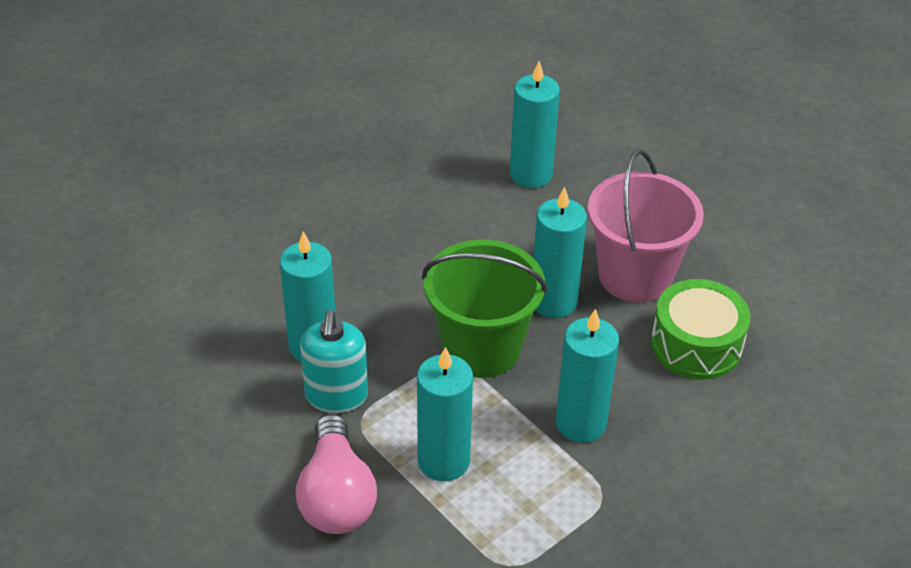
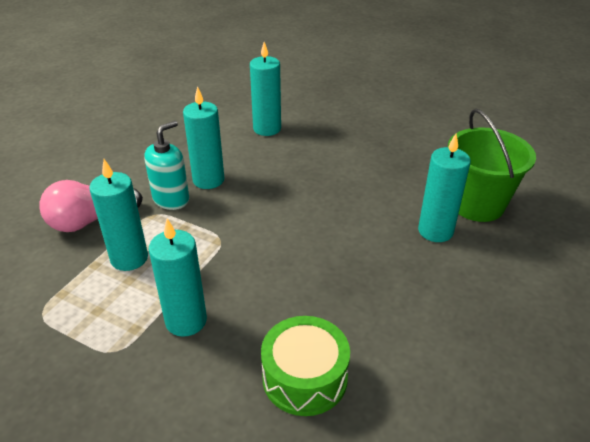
camera: 70 degrees right, 5 degrees down
(336, 396) = (171, 199): turquoise soap dispenser -> turquoise soap dispenser turned 150 degrees clockwise
(481, 348) = (240, 250): green bucket -> green bucket (477, 204)
(553, 302) = (306, 275): turquoise candle -> turquoise candle (267, 129)
(635, 276) = (364, 317): pink bucket -> none

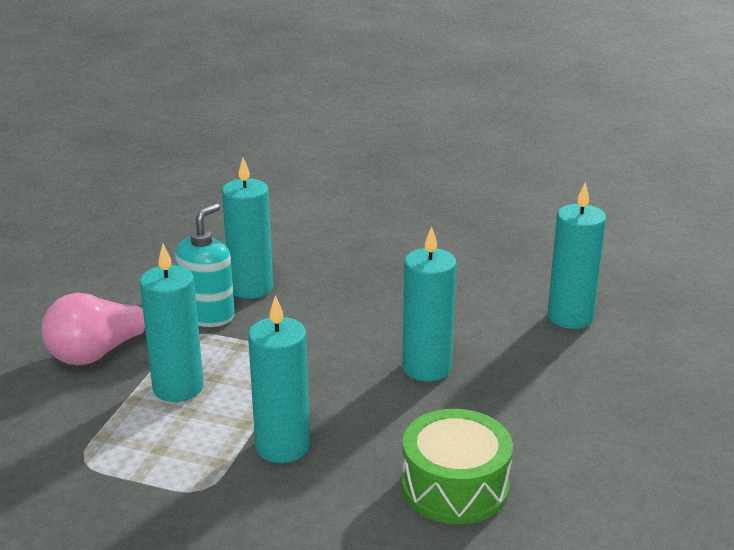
camera: 10 degrees left, 10 degrees down
(267, 129) = (309, 220): turquoise candle -> turquoise candle (426, 368)
(477, 204) = (614, 283): green bucket -> none

